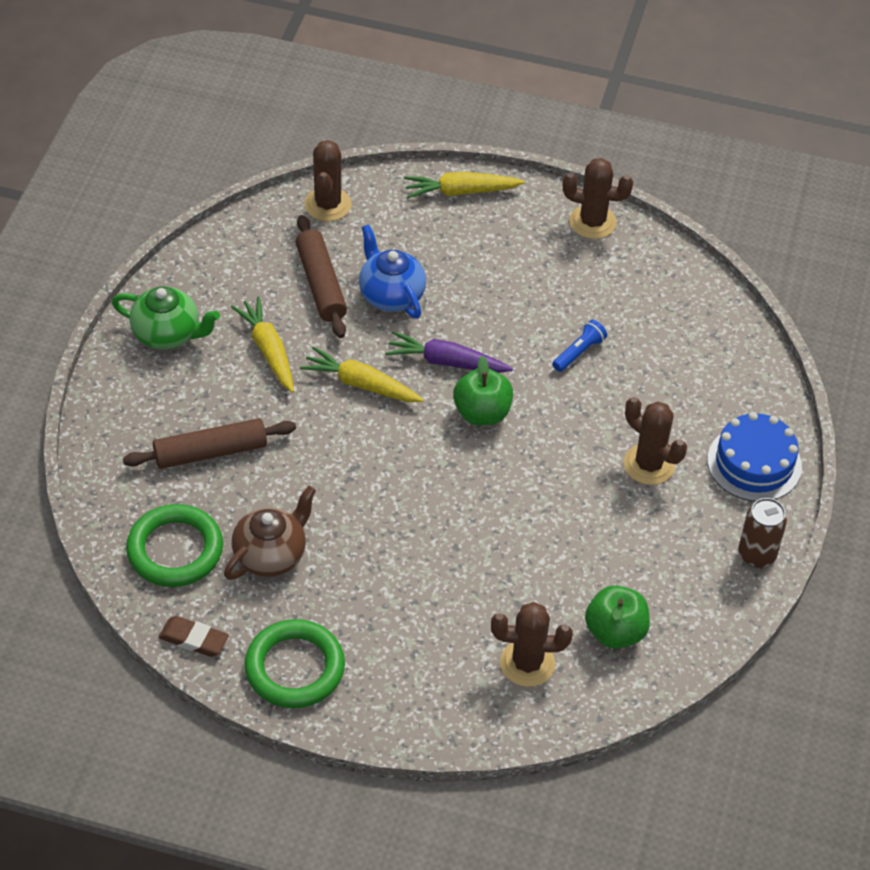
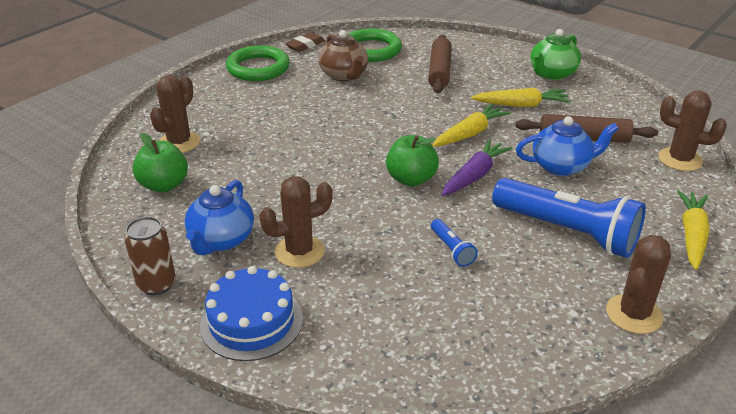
camera: 115 degrees right, 15 degrees down
(504, 275) = (567, 232): none -> blue flashlight
(670, 534) = (221, 240): none -> blue teapot

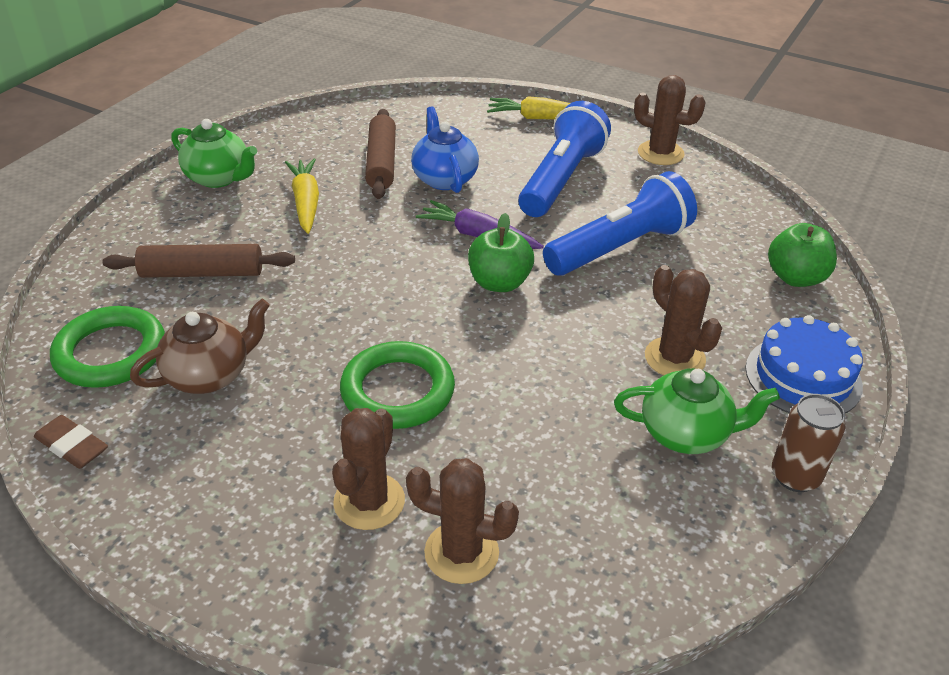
camera: 100 degrees left, 5 degrees up
(164, 185) = (589, 535): green apple -> green apple (795, 277)
(221, 240) = (686, 433): blue teapot -> green teapot
(258, 68) = (169, 501): green ring -> green ring (397, 391)
(452, 250) = (620, 247): blue flashlight -> blue flashlight, size x2.33
(470, 134) = (383, 241): yellow carrot -> none
(680, 159) = (415, 112): brown cactus -> brown cactus (369, 501)

